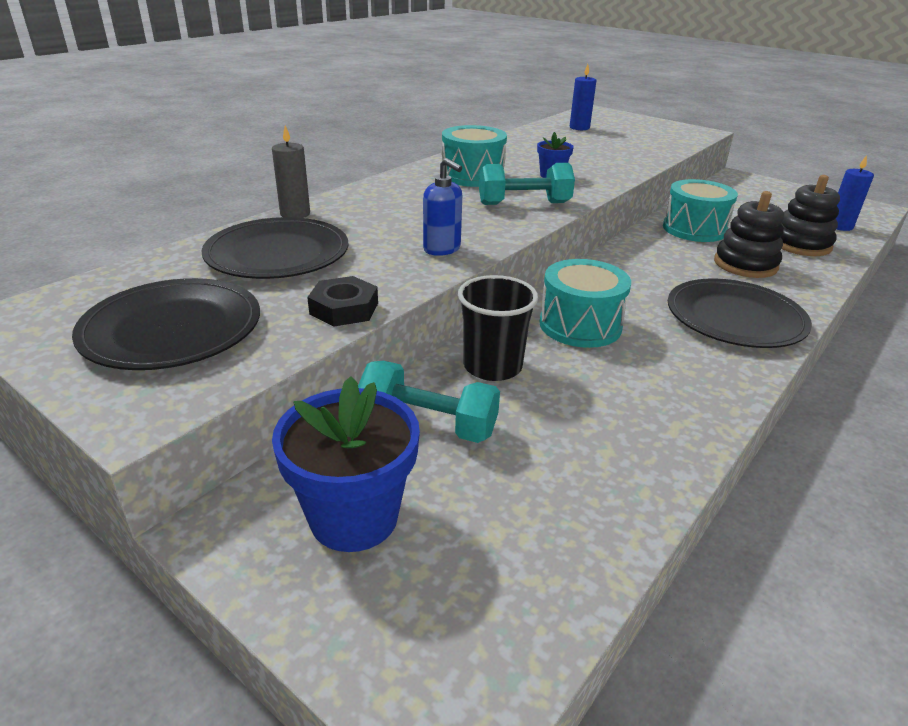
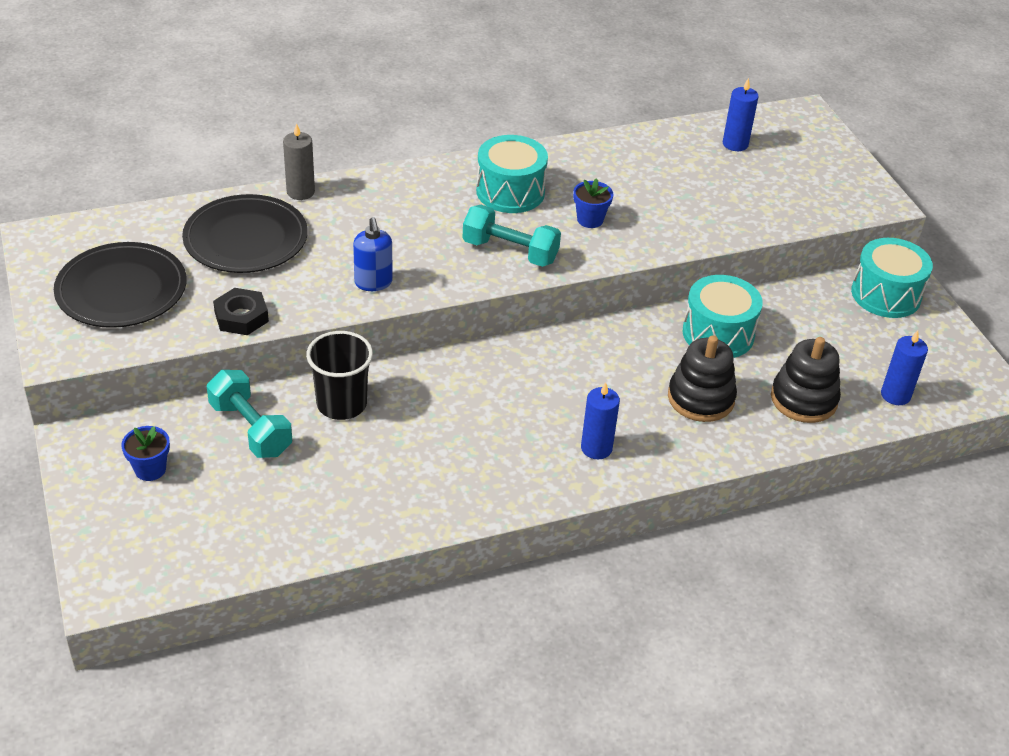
camera: 30 degrees right, 10 degrees up
(354, 517) = (150, 469): blue flower pot -> blue flower pot, size x0.52
(580, 325) = (453, 396): turquoise drum -> turquoise drum (886, 294)
(735, 318) = (596, 448): black plate -> blue candle

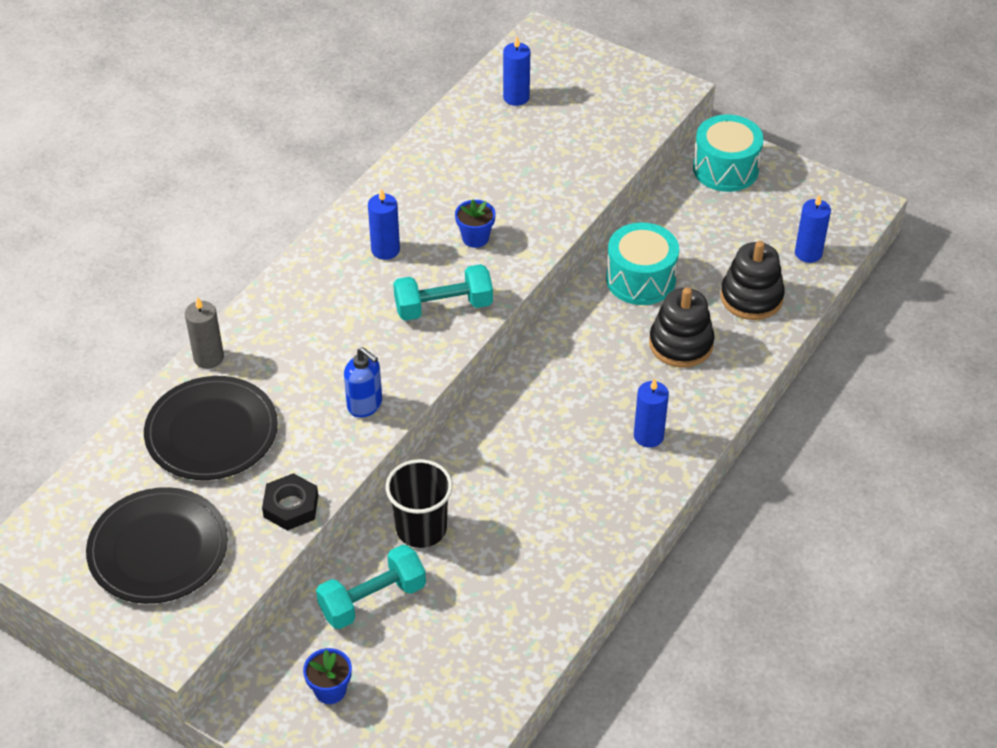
camera: 35 degrees left, 5 degrees up
(251, 429) = (372, 599): turquoise dumbbell -> turquoise dumbbell turned 45 degrees counterclockwise
(510, 192) = (385, 250): turquoise drum -> blue candle

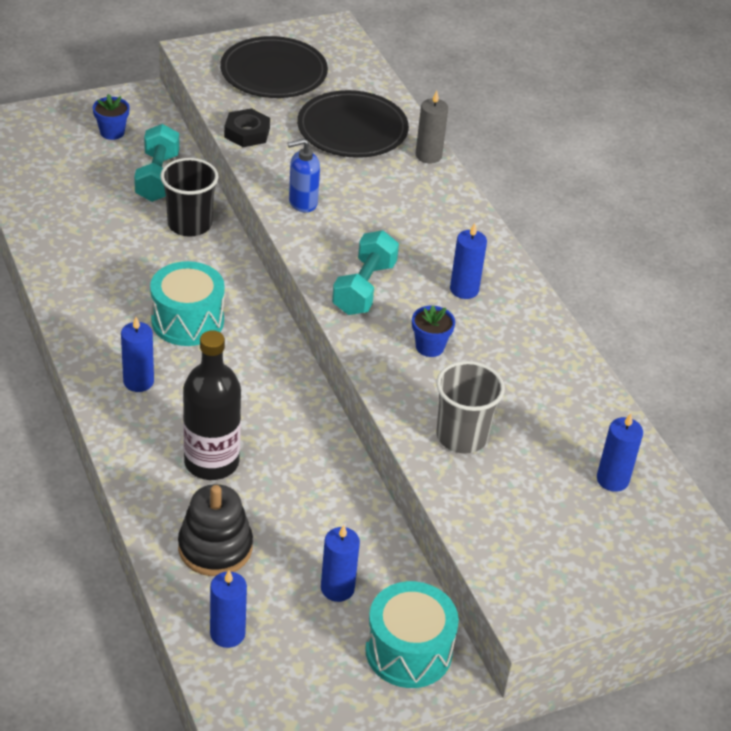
camera: 120 degrees right, 5 degrees down
(553, 181) = (462, 436): none -> grey cup
(640, 279) = (314, 484): turquoise drum -> turquoise drum (187, 321)
(681, 344) = (211, 462): black stacking toy -> black bottle
(715, 222) = (337, 588): none -> blue candle

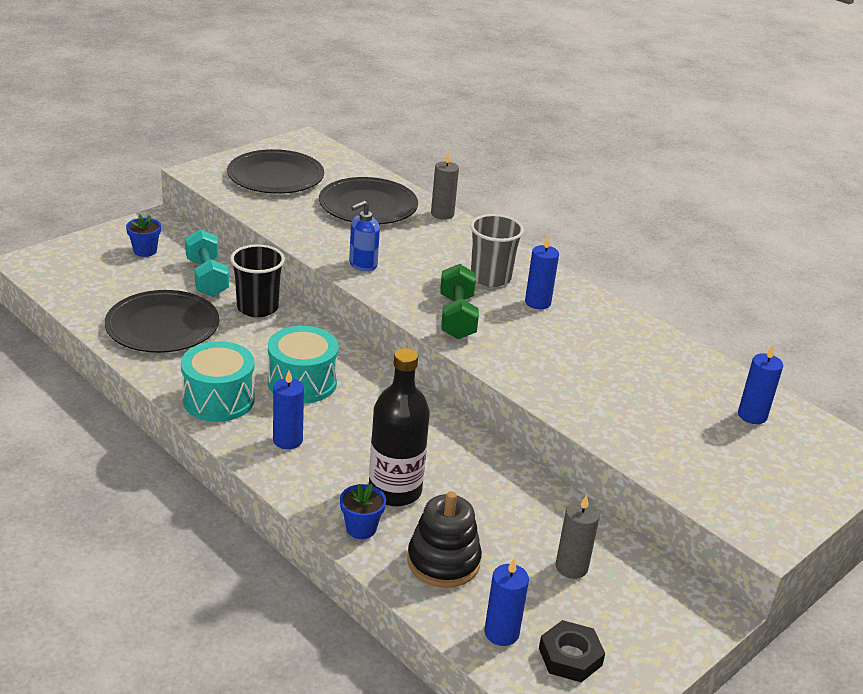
camera: 20 degrees left, 10 degrees down
(85, 225) = (162, 326): none -> black plate
(247, 133) = (281, 222): black nut -> black nut (570, 656)
(337, 588) = (571, 567): blue candle -> grey candle
(364, 288) = (457, 317): turquoise dumbbell -> green dumbbell
(408, 651) = (665, 602): turquoise drum -> turquoise drum (218, 399)
(429, 347) = (540, 349): blue flower pot -> blue flower pot (361, 528)
(462, 436) = (613, 410): grey cup -> grey cup (490, 278)

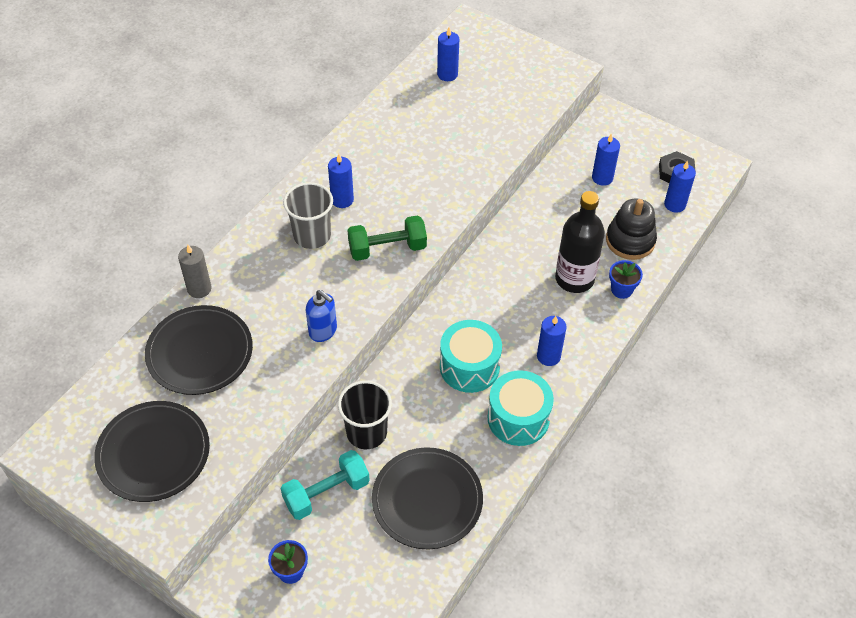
camera: 100 degrees left, 20 degrees up
(571, 567) = (602, 178): grey candle -> blue candle

